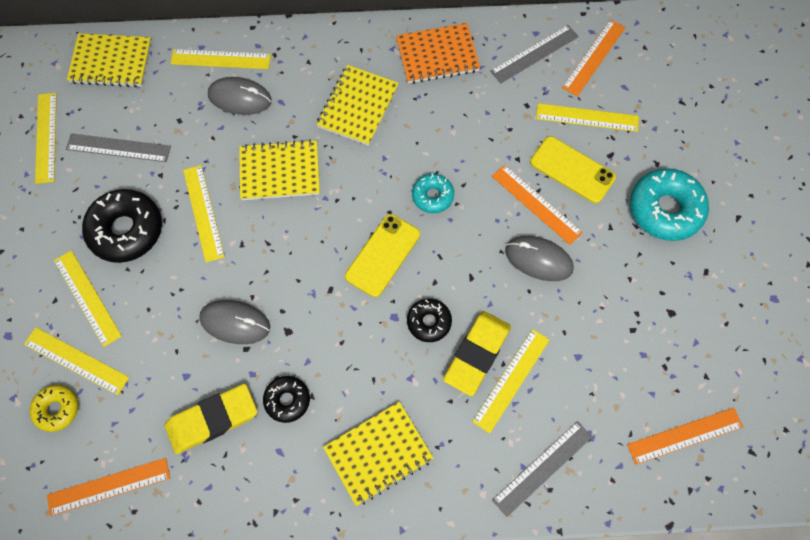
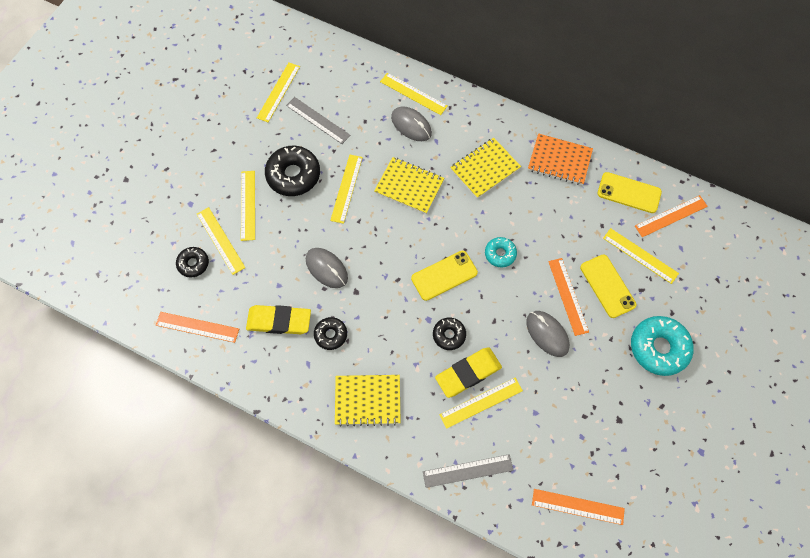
camera: 30 degrees right, 0 degrees up
(57, 409) = (193, 264): yellow donut -> black donut
(111, 62) = (344, 62): yellow notebook -> none
(534, 54) = (629, 193): grey ruler -> yellow phone

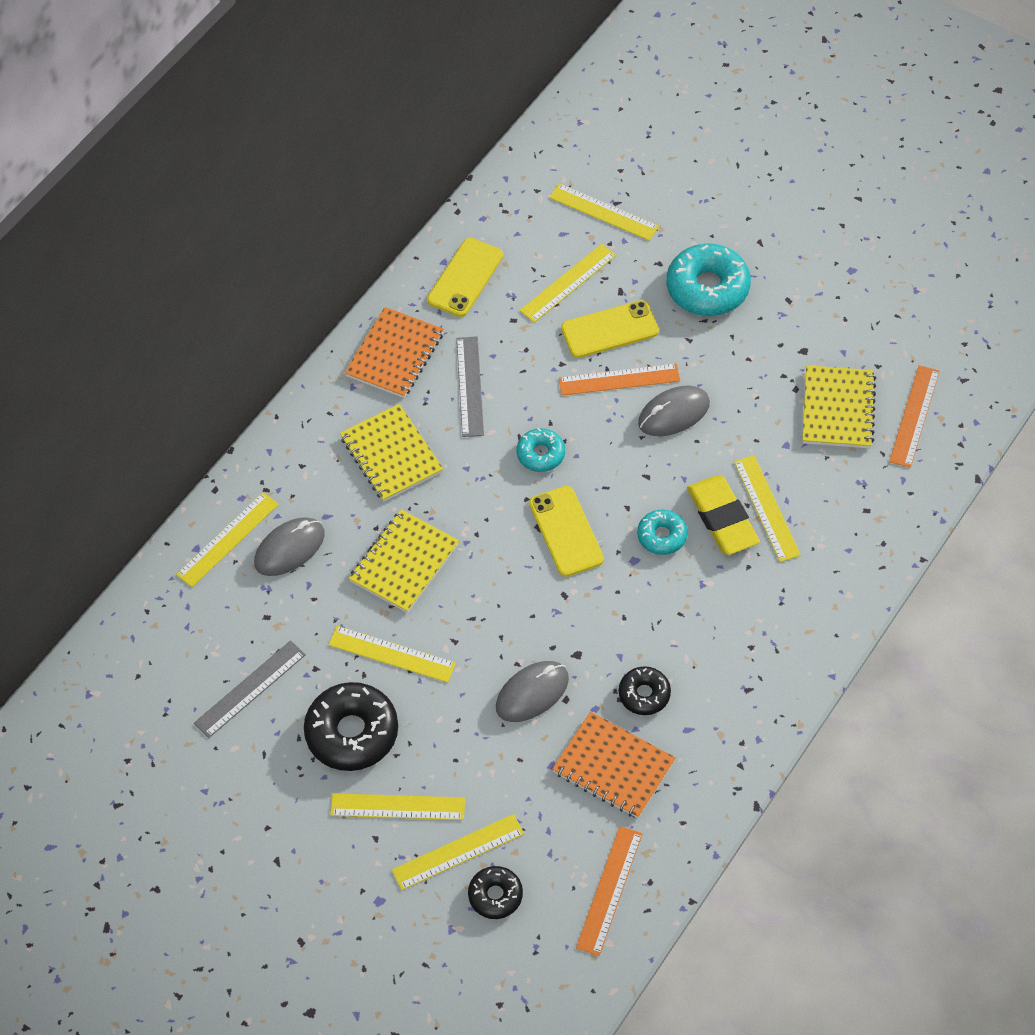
camera: 80 degrees left, 10 degrees down
(278, 92) = (176, 749): yellow ruler -> yellow ruler (603, 212)
(279, 321) = (613, 767): yellow eraser -> orange notebook
(367, 400) = (751, 652): yellow notebook -> yellow notebook (838, 409)
(449, 335) = (662, 536): black donut -> turquoise donut
(467, 471) = (861, 536): grey ruler -> grey ruler (470, 386)
(671, 216) = (511, 235): orange ruler -> none

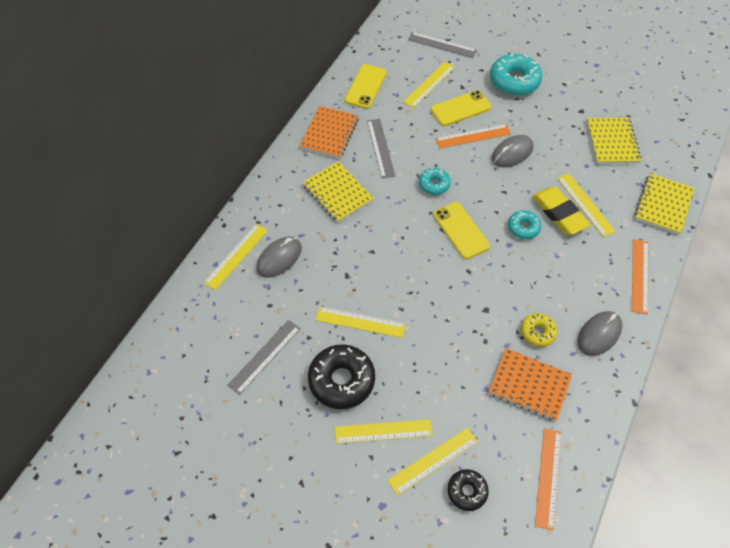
camera: 10 degrees left, 0 degrees up
(404, 563) = (358, 260): yellow notebook -> yellow notebook (663, 205)
(532, 693) = (461, 339): grey mouse -> grey mouse (599, 334)
(603, 212) = (442, 45): yellow ruler -> grey ruler
(644, 694) = (537, 332): black donut -> yellow donut
(914, 416) = (659, 142): orange ruler -> orange ruler (639, 276)

